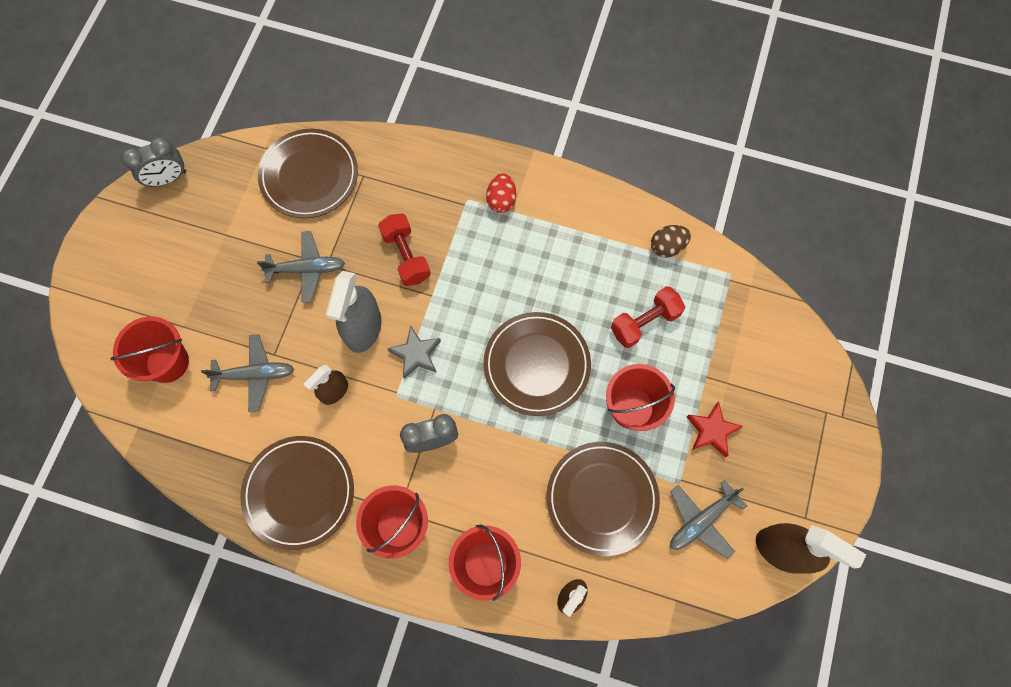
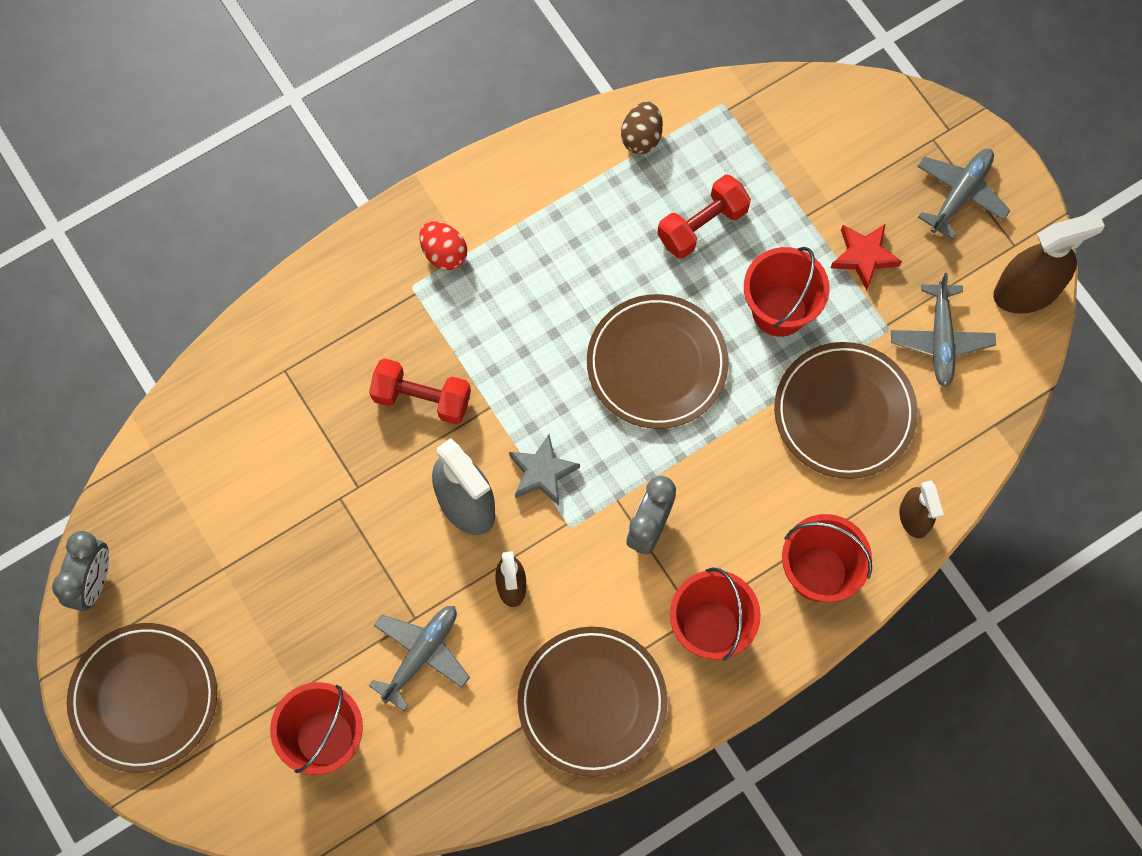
camera: 50 degrees left, 0 degrees up
(307, 269) = (345, 512): grey plane -> grey plane (960, 194)
(309, 176) = (232, 427): brown plate -> brown plate (144, 698)
(644, 322) = (702, 225): red dumbbell -> red dumbbell turned 45 degrees clockwise

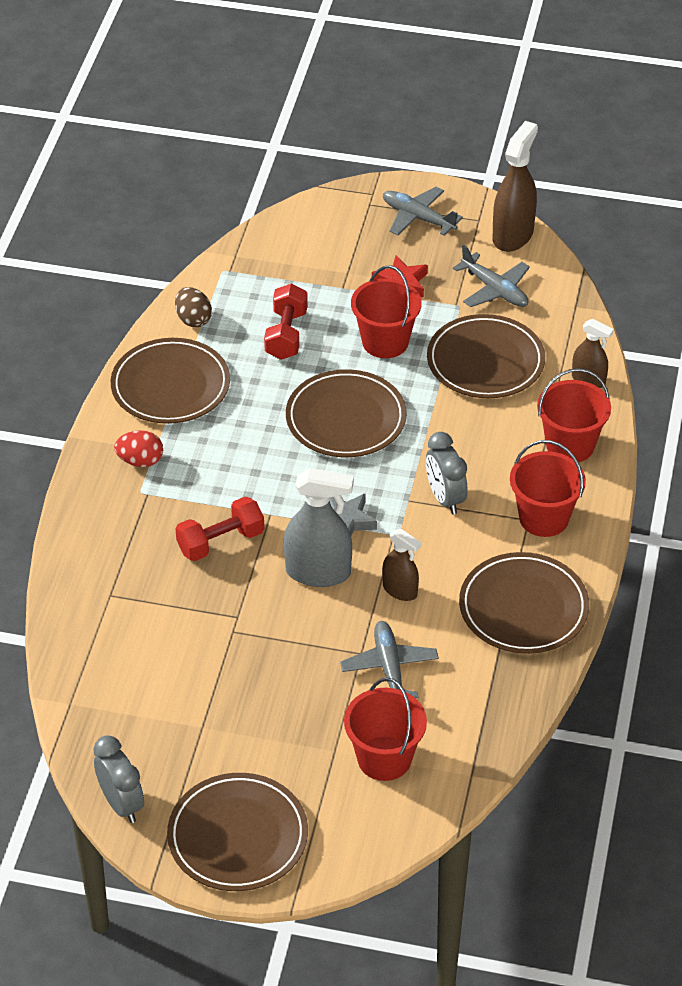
camera: 45 degrees left, 25 degrees down
(549, 194) = (170, 385): none -> brown plate
(960, 194) = (418, 218): grey plane -> grey plane turned 45 degrees counterclockwise

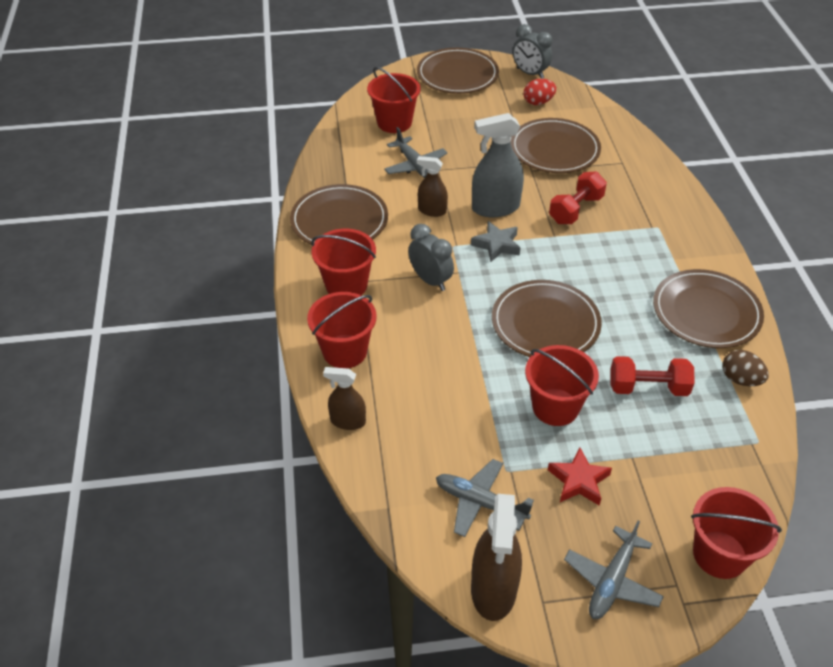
camera: 160 degrees right, 0 degrees up
(140, 461) = (677, 248): red egg -> red egg (538, 102)
(286, 335) = (648, 388): red dumbbell -> red dumbbell turned 75 degrees counterclockwise
(322, 211) = (719, 554): none -> red bucket
(418, 218) = (612, 581): grey plane -> grey plane turned 105 degrees clockwise
(485, 361) = (452, 413): brown plate -> brown plate (554, 149)

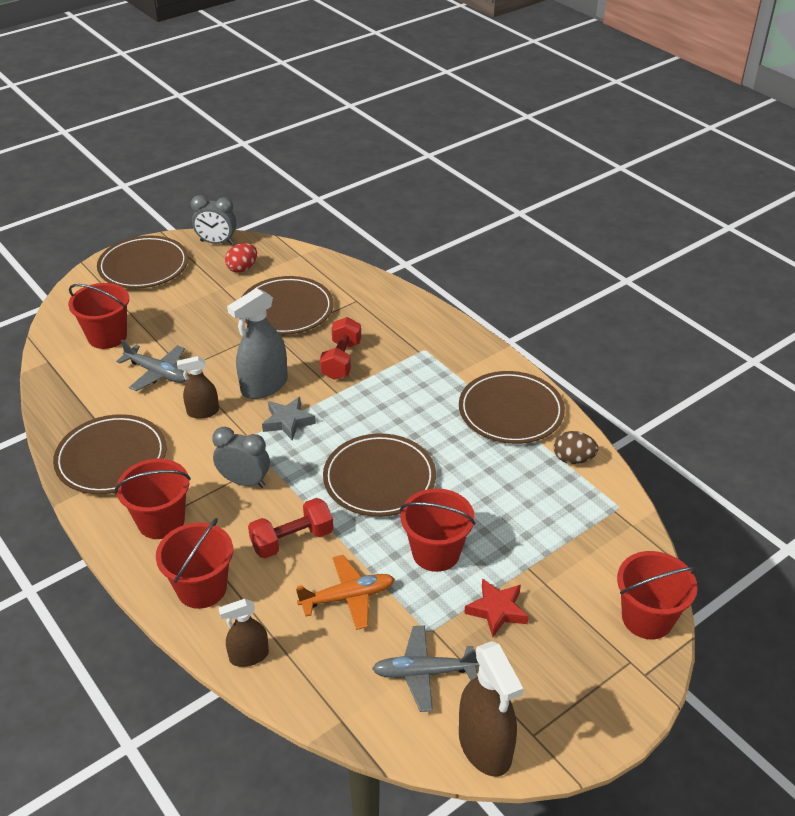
camera: 30 degrees left, 5 degrees down
(456, 411) = (348, 597): none -> orange plane
(612, 581) = (578, 685): grey plane -> none
(648, 388) = (504, 499): red dumbbell -> red dumbbell (292, 540)

